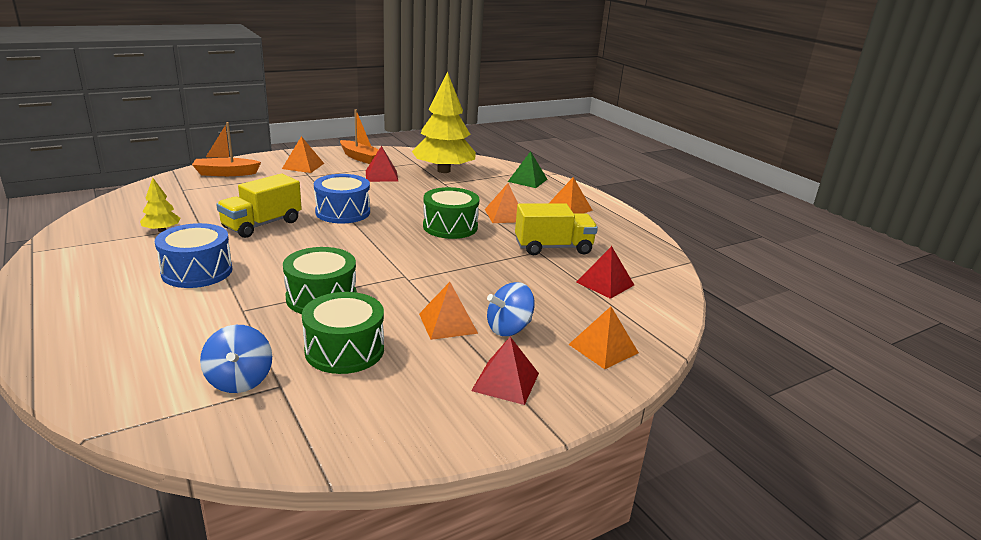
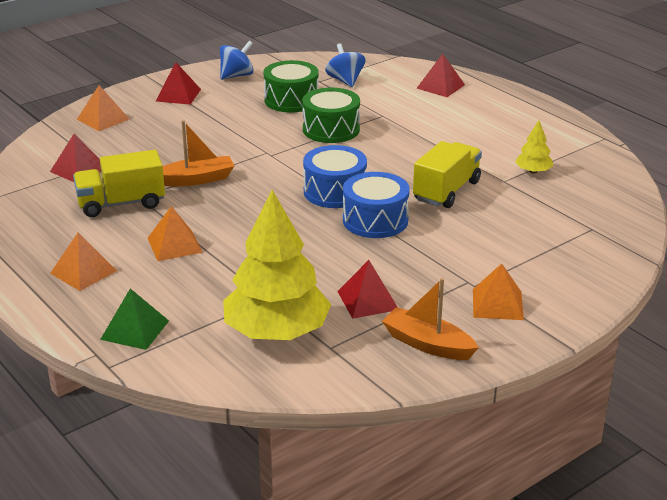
camera: 175 degrees right, 5 degrees up
(109, 349) = (440, 86): none -> red pyramid
(197, 271) = (449, 138): blue drum -> blue drum (335, 192)
(226, 173) = (581, 267): orange boat -> orange boat (196, 179)
(448, 323) = (223, 123): orange pyramid -> none
(450, 227) = (241, 217): green drum -> none
(509, 328) = (175, 124): blue spinning top -> blue spinning top (236, 76)

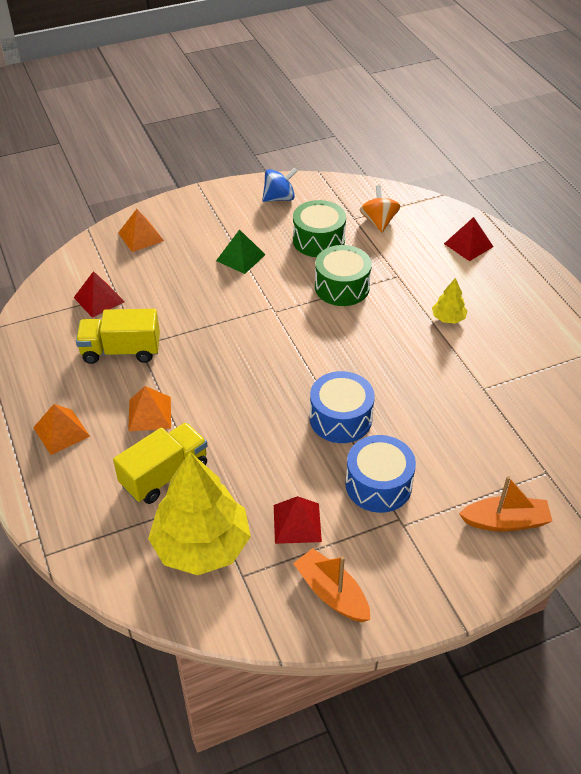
camera: 15 degrees right, 15 degrees up
(135, 330) = (81, 514): green pyramid -> green pyramid (240, 257)
(178, 95) = (217, 216): red pyramid -> none
(196, 179) = (196, 332): orange boat -> orange boat (505, 521)
(335, 192) = (316, 372): blue drum -> blue drum (378, 485)
(345, 81) = (378, 222): blue spinning top -> orange spinning top
(446, 191) = (422, 392): yellow truck -> yellow truck (164, 475)
(497, 304) = (416, 555): orange pyramid -> none
(533, 171) = (517, 381): yellow tree -> yellow tree (448, 318)

